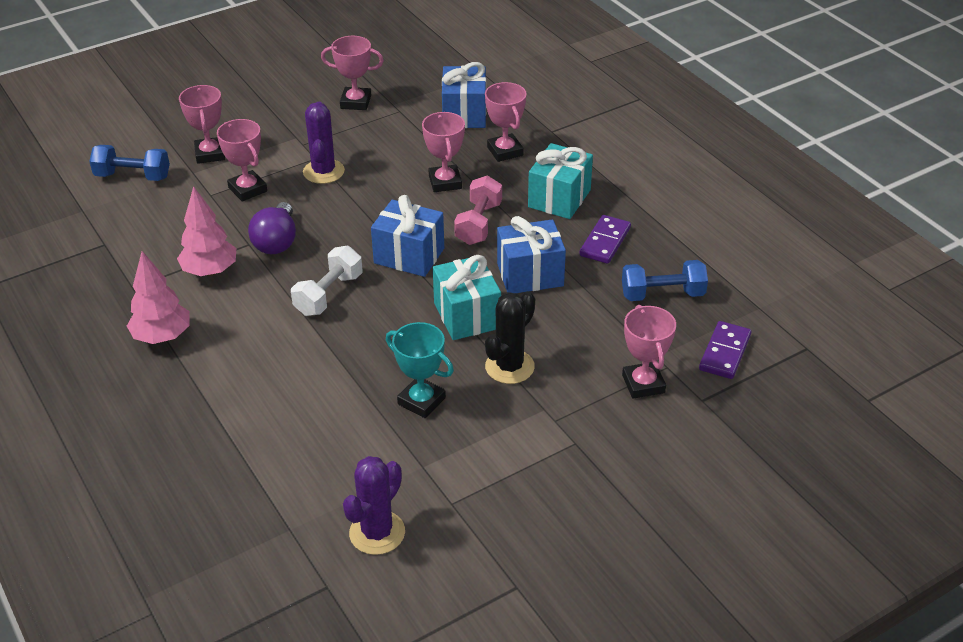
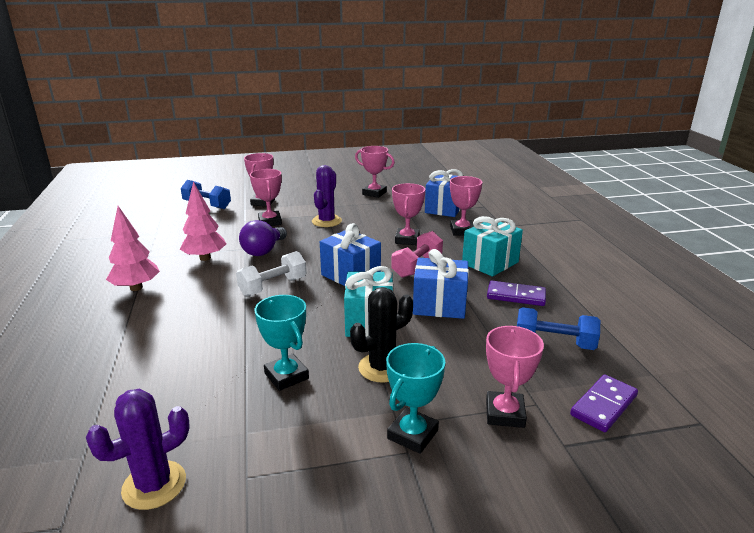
camera: 20 degrees right, 15 degrees down
(572, 426) = (412, 434): none -> turquoise trophy
(605, 242) = (516, 296): purple domino -> purple domino turned 60 degrees clockwise

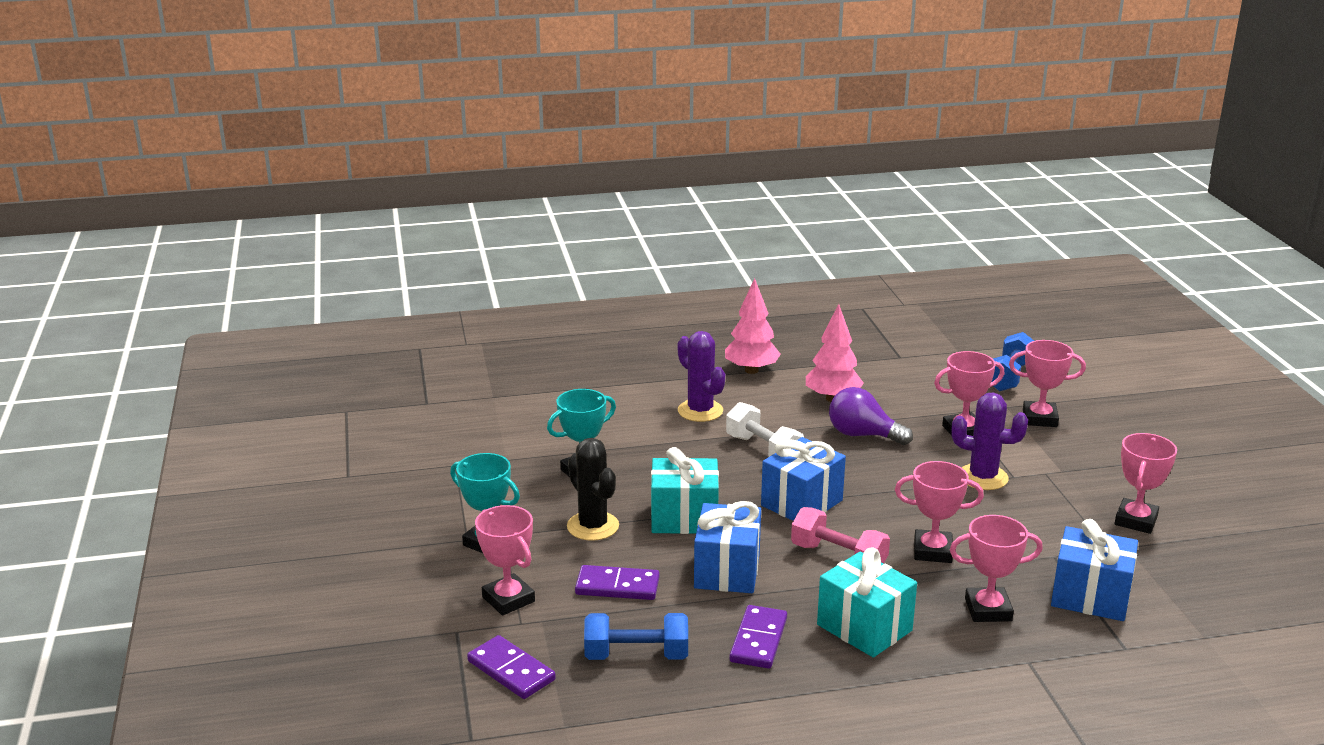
camera: 90 degrees right, 0 degrees up
(154, 485) = (456, 428): purple cactus -> purple cactus (700, 411)
(470, 353) = (617, 586): none -> purple domino
(505, 413) = (508, 599): pink trophy -> pink trophy turned 45 degrees clockwise
(554, 343) = (636, 655): blue dumbbell -> blue dumbbell turned 75 degrees clockwise

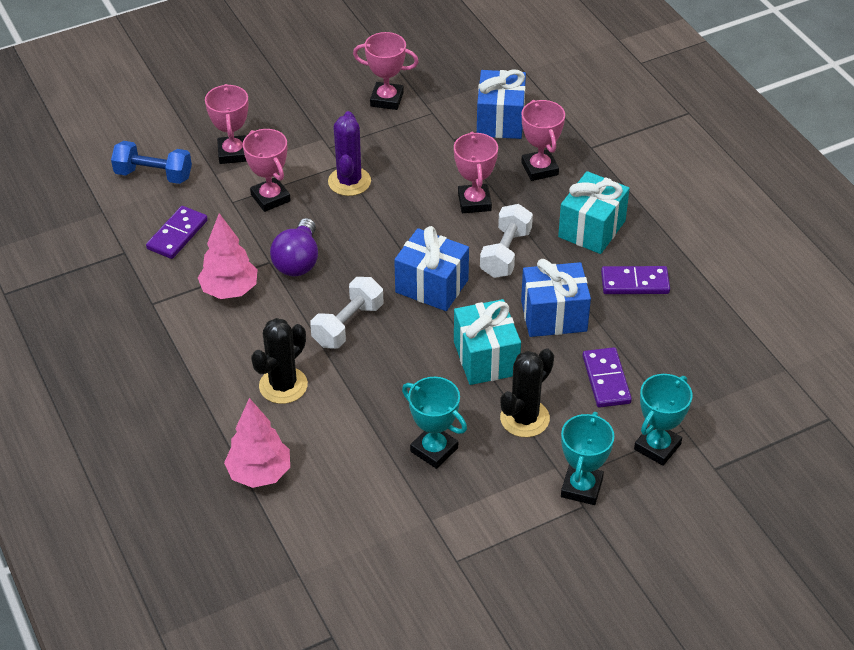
camera: 105 degrees left, 20 degrees up
(508, 599) = (657, 447): pink trophy -> turquoise trophy
(511, 671) = (744, 418): purple domino -> purple domino (177, 235)
(636, 655) = (687, 348): blue dumbbell -> none
(700, 411) = (283, 385): purple cactus -> black cactus
(751, 370) = (181, 361): pink tree -> pink tree (259, 473)
(838, 557) = (505, 253): pink dumbbell -> white dumbbell

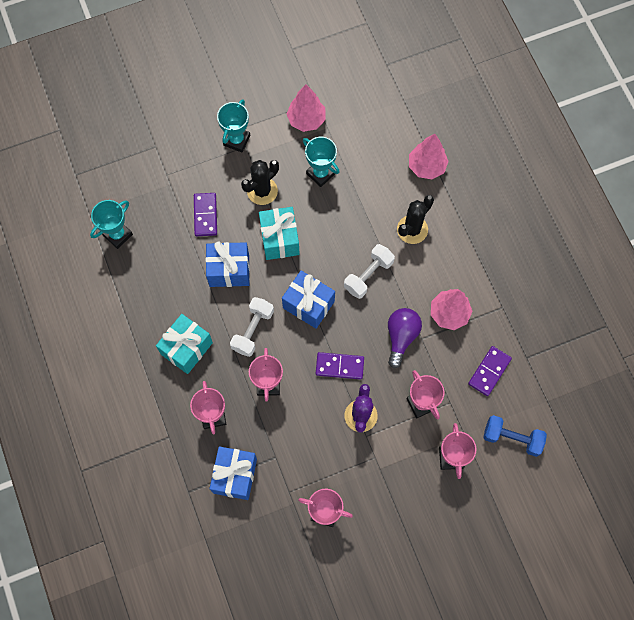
camera: 175 degrees left, 25 degrees up
(468, 529) = (306, 120): none -> pink tree
(635, 283) = (168, 294): purple domino -> purple domino (339, 366)
(657, 447) = (185, 163): turquoise trophy -> turquoise trophy (118, 235)

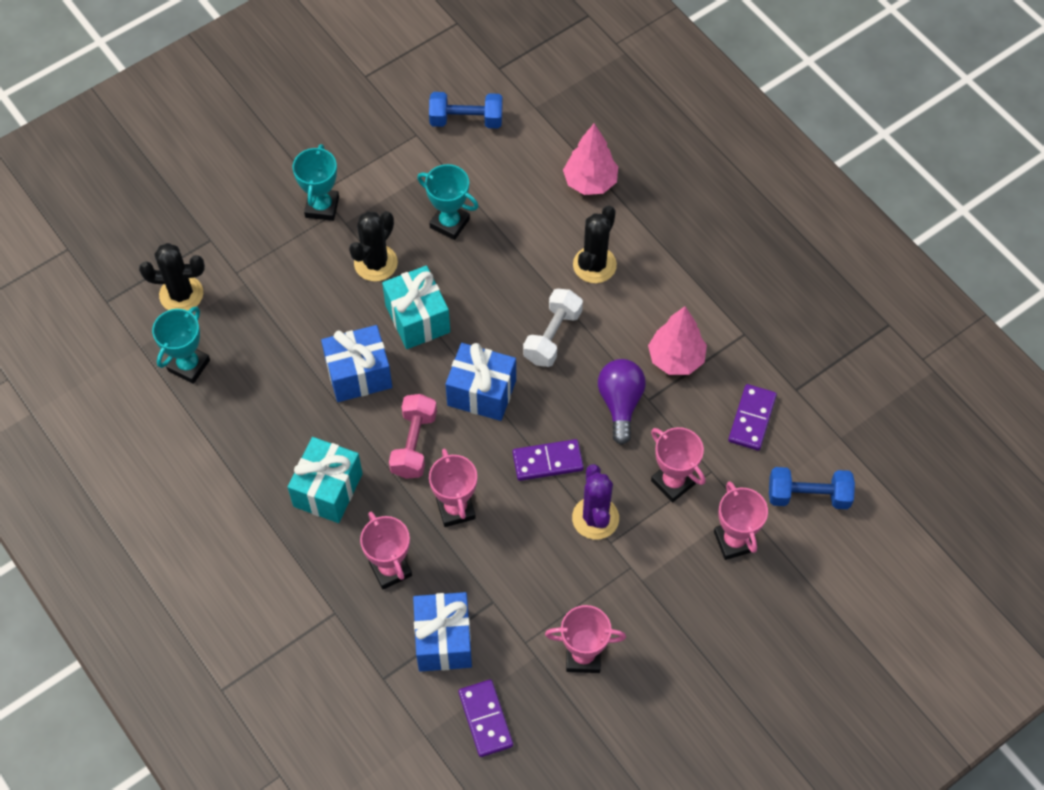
camera: 15 degrees left, 10 degrees down
(126, 181) = (181, 294): none -> black cactus
(205, 215) = (305, 312): purple domino -> purple domino (485, 719)
(253, 330) = (414, 444): white dumbbell -> pink dumbbell
(306, 120) = (410, 160): pink tree -> none
(353, 99) = (466, 120): none -> blue dumbbell

